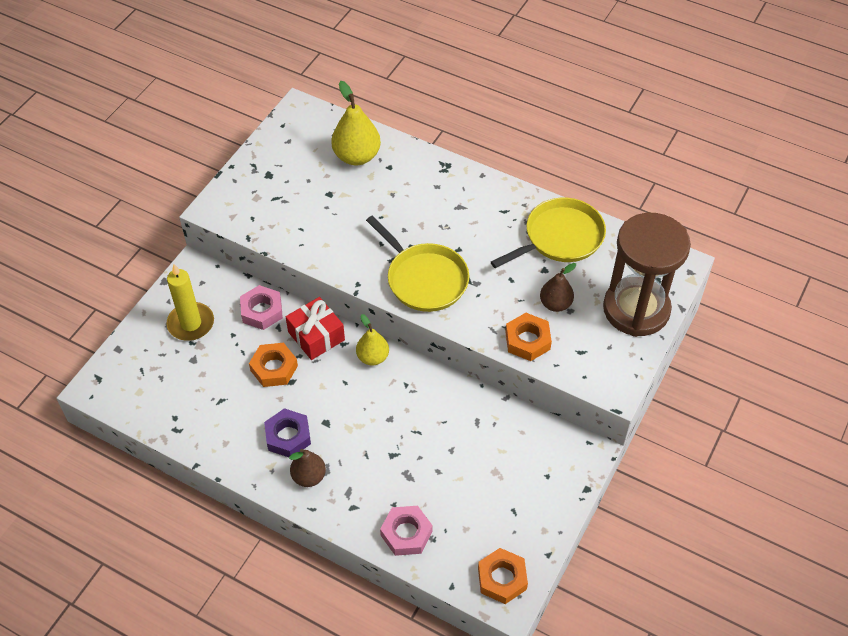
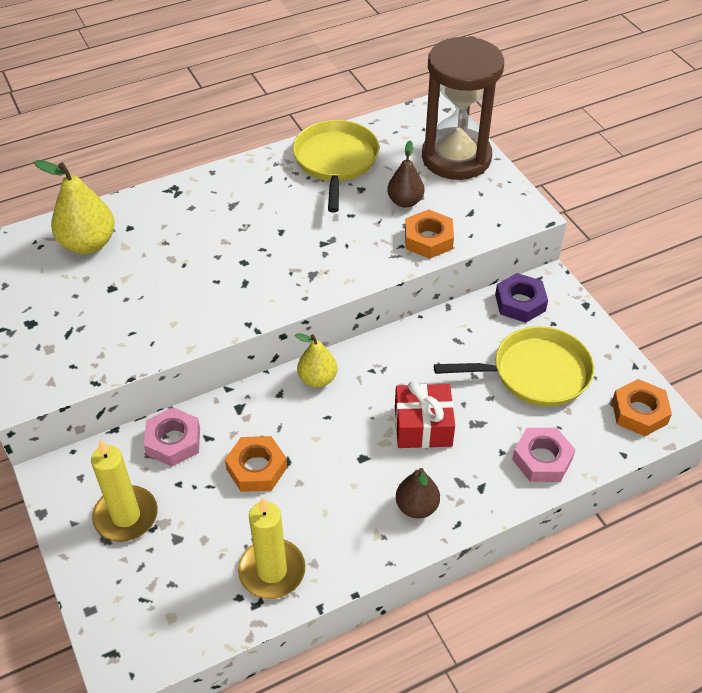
camera: 55 degrees left, 5 degrees down
(204, 423) = (272, 571): none -> yellow candle
(288, 436) = (353, 500): purple nut -> purple nut (520, 302)
(316, 336) = (249, 411): red gift -> red gift (423, 426)
(424, 279) = (292, 272): yellow pan -> yellow pan (535, 373)

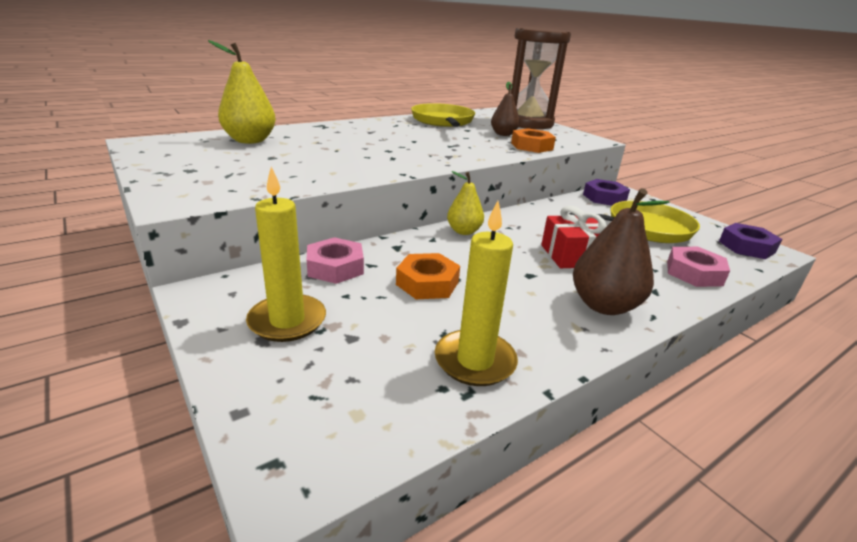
camera: 10 degrees left, 20 degrees down
(416, 507) = (604, 305): brown pear -> brown pear, size x1.59
(639, 412) = (746, 247): orange nut -> purple nut

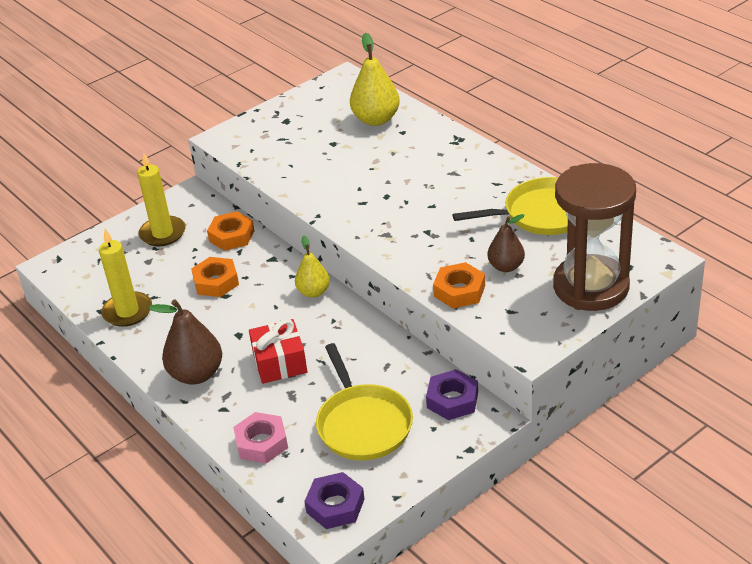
camera: 90 degrees right, 10 degrees up
(335, 267) = (231, 236): pink nut -> orange nut

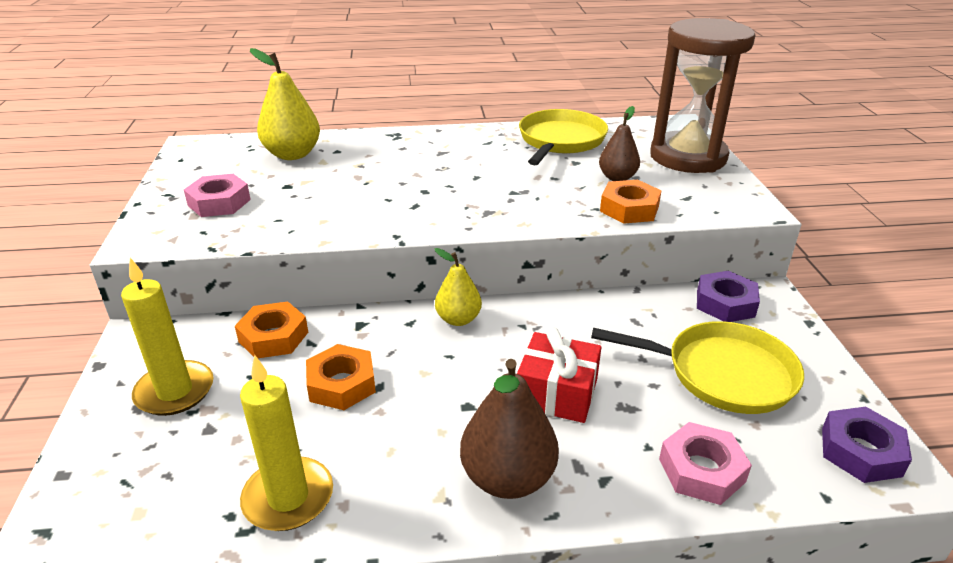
camera: 60 degrees left, 5 degrees down
(287, 134) = (219, 202): none -> pink nut

